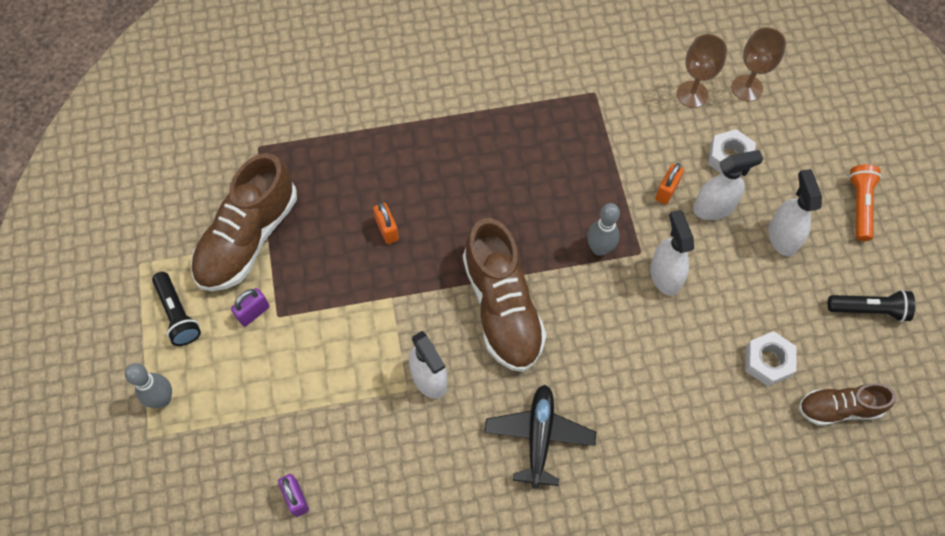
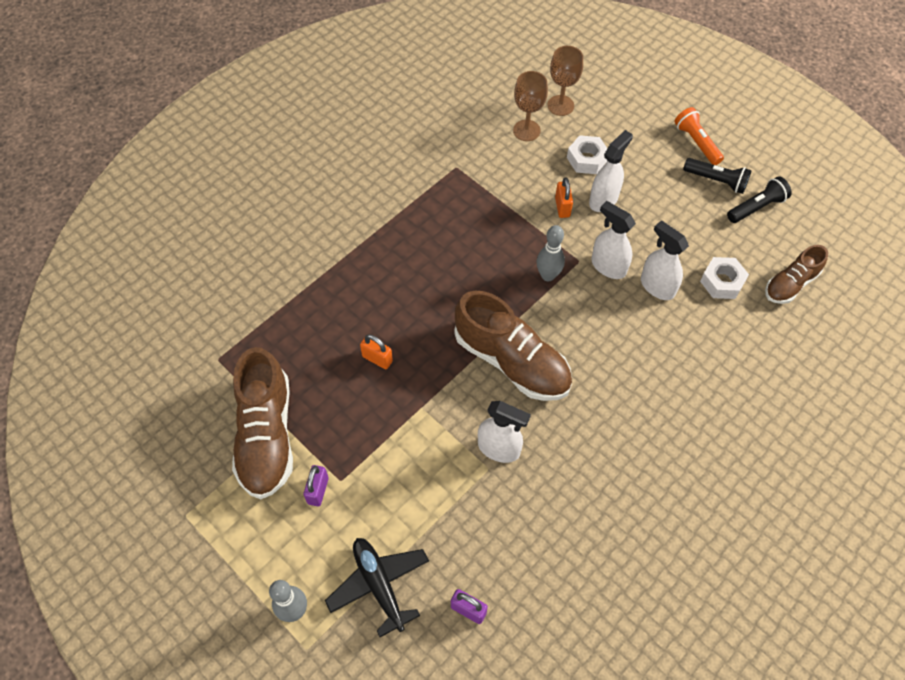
camera: 35 degrees left, 5 degrees down
(178, 314) = (253, 534): black flashlight -> black flashlight (716, 180)
(539, 437) = (612, 436): black plane -> black plane (379, 585)
(782, 237) = (664, 192): white spray bottle -> white spray bottle (657, 286)

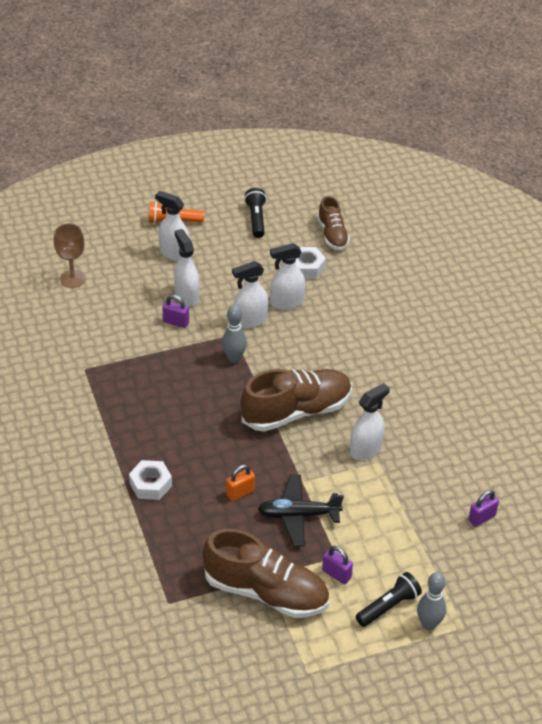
camera: 65 degrees left, 15 degrees down
(379, 585) = (436, 563): black plane -> black plane (298, 515)
(526, 130) = (81, 310): brown goblet -> none
(562, 207) = (176, 322): orange padlock -> purple padlock
(587, 159) = (140, 288): white nut -> white nut (150, 484)
(653, 163) = (174, 253): none -> white spray bottle
(716, 180) = (217, 228): black flashlight -> black flashlight (388, 606)

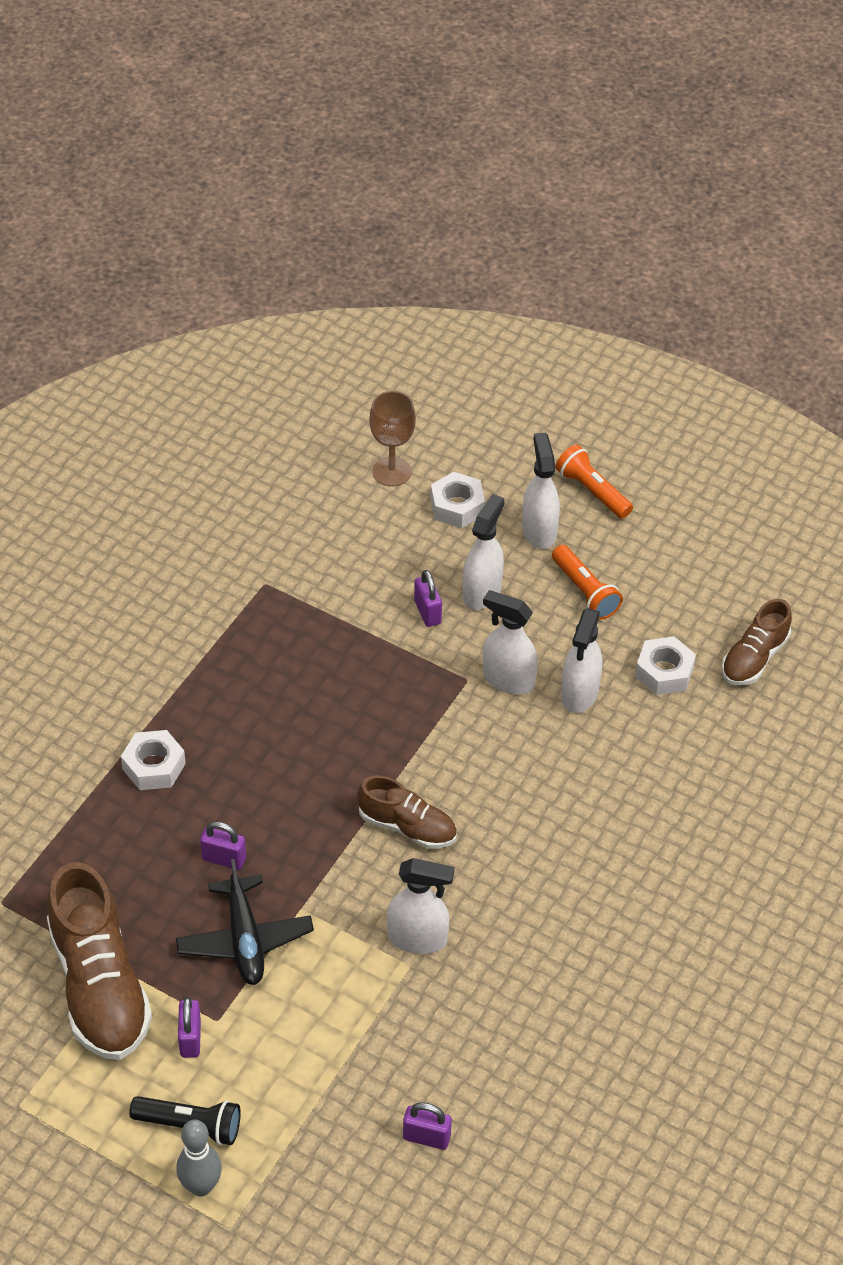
camera: 50 degrees right, 5 degrees up
(124, 271) = (457, 506): none -> white nut
(229, 262) = (585, 591): none -> orange flashlight
(234, 358) = (429, 707): grey bowling pin -> none
(240, 493) = (224, 859): orange padlock -> purple padlock
(256, 219) = (690, 565): black flashlight -> none
(286, 302) = (579, 694): white spray bottle -> white spray bottle turned 105 degrees counterclockwise
(296, 411) = (407, 826): brown shoe -> brown shoe, size x0.57
(298, 515) = (245, 939): black plane -> black plane turned 150 degrees counterclockwise

